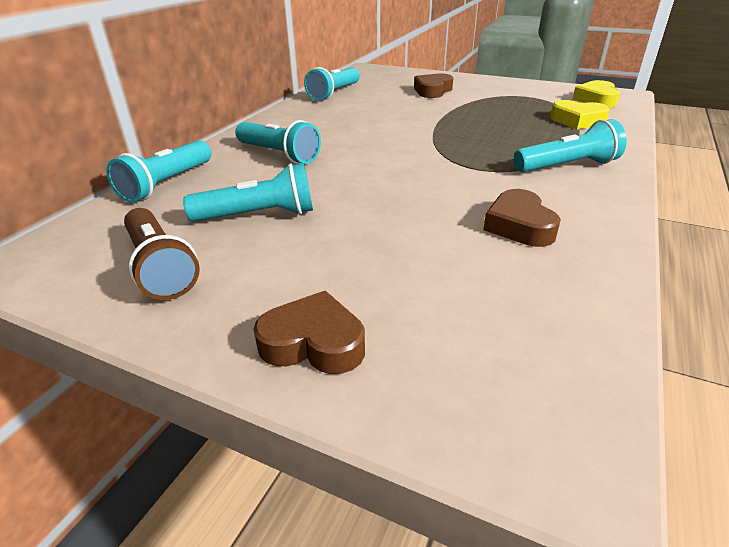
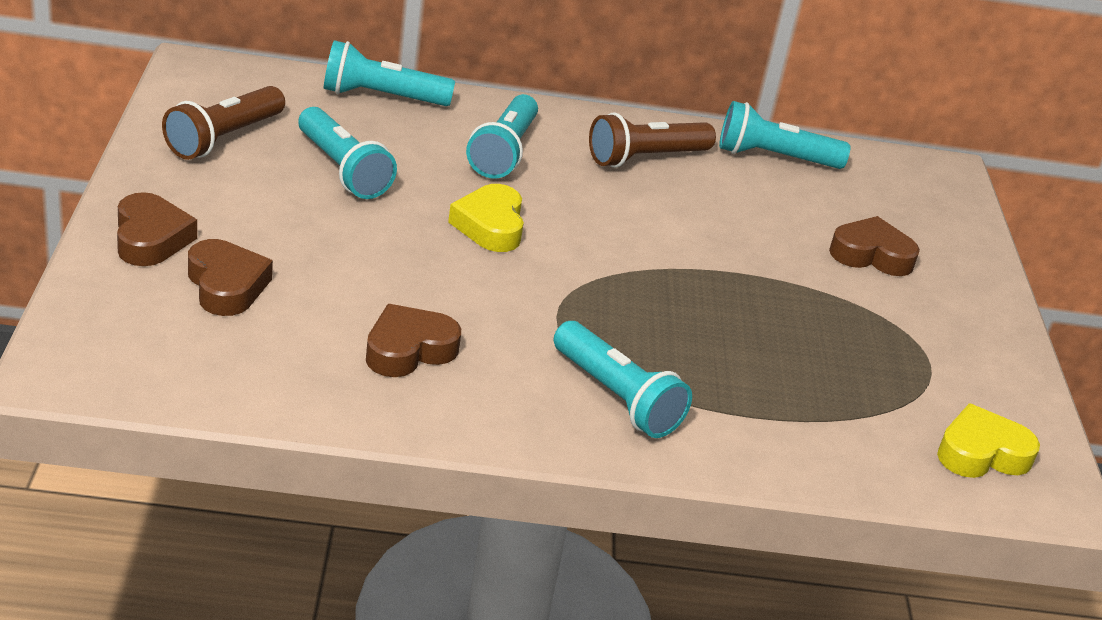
camera: 60 degrees right, 0 degrees up
(314, 119) = (645, 158): none -> brown flashlight
(415, 303) = (226, 285): none -> brown heart
(577, 121) = (833, 420): yellow heart -> yellow heart (490, 226)

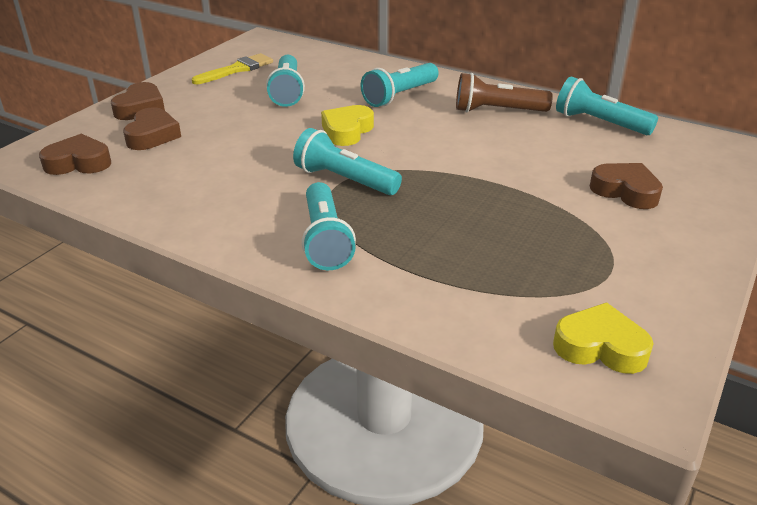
camera: 35 degrees right, 0 degrees up
(224, 138) = (237, 69): brown flashlight -> yellow brush
(381, 97) = (352, 61): turquoise flashlight -> turquoise flashlight (344, 180)
(409, 350) = (218, 185): brown heart -> brown heart (78, 163)

